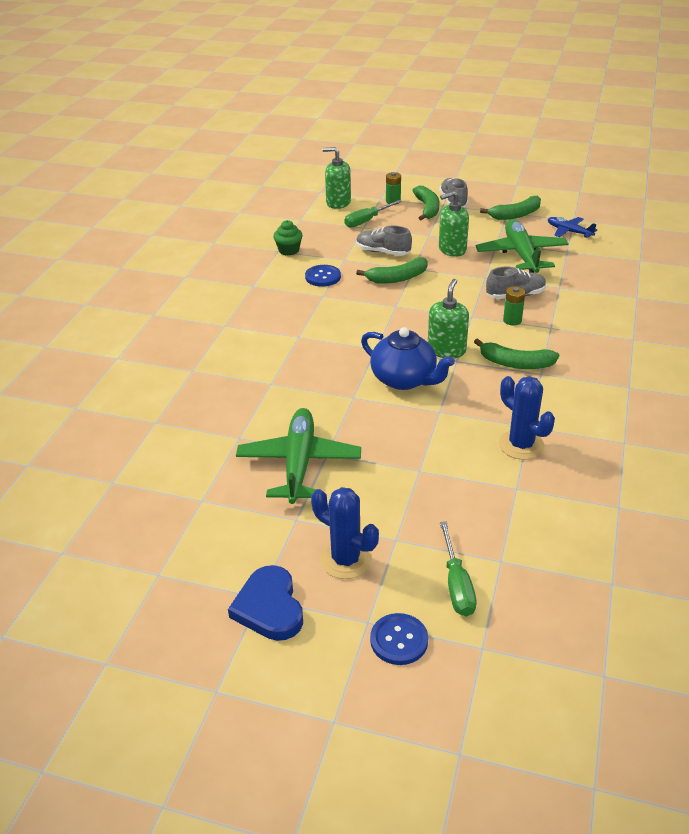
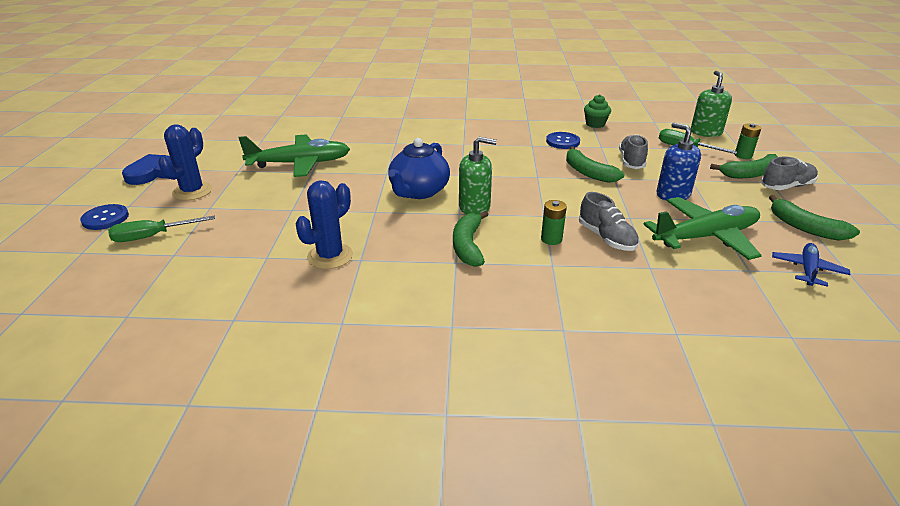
camera: 75 degrees right, 5 degrees down
(452, 249) = (673, 194): green soap dispenser -> blue soap dispenser

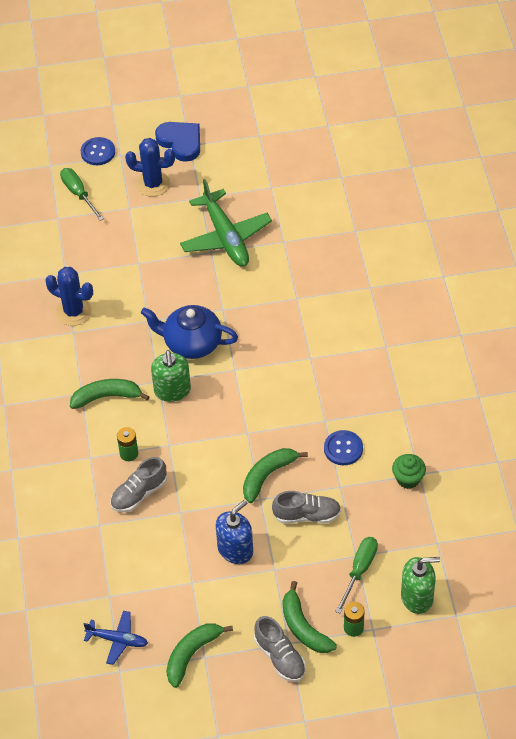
camera: 80 degrees right, 20 degrees up
(705, 237) = (157, 570): green plane -> none

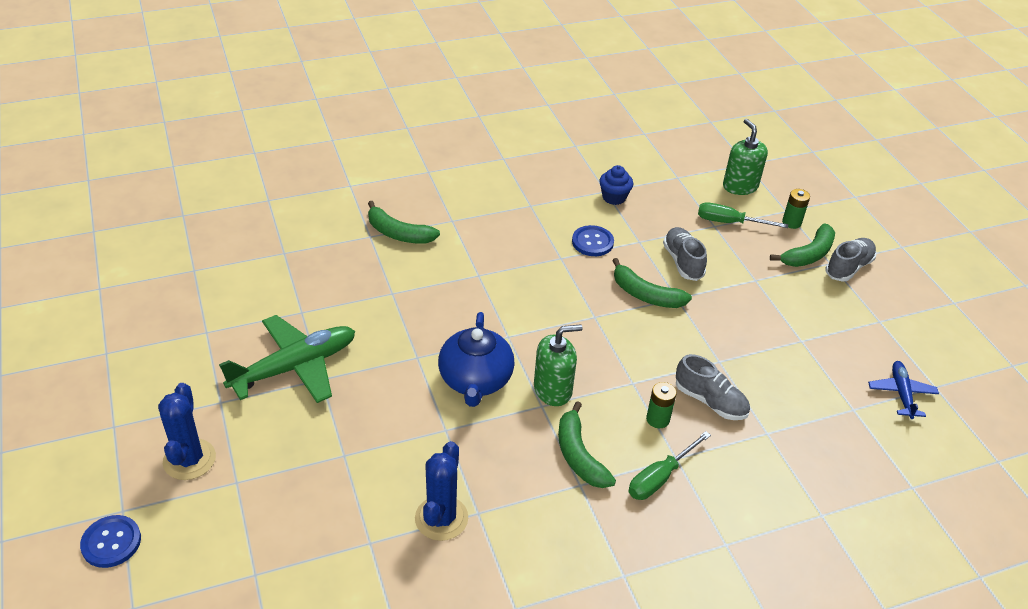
camera: 105 degrees left, 10 degrees down
(78, 194) = (203, 553): green screwdriver -> green screwdriver (660, 477)
(180, 142) = (105, 438): blue heart -> none
(192, 654) = (882, 331): green banana -> green banana (398, 233)
(235, 549) = (746, 311): blue soap dispenser -> none
(408, 479) = (614, 197): green cupcake -> blue cupcake

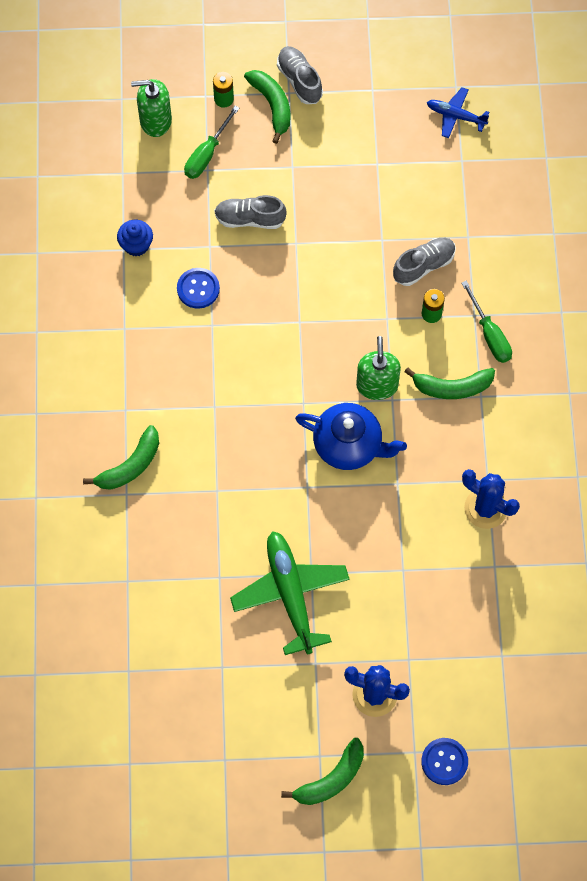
camera: 70 degrees left, 25 degrees up
(645, 294) = (284, 268): green banana -> green banana (331, 779)

